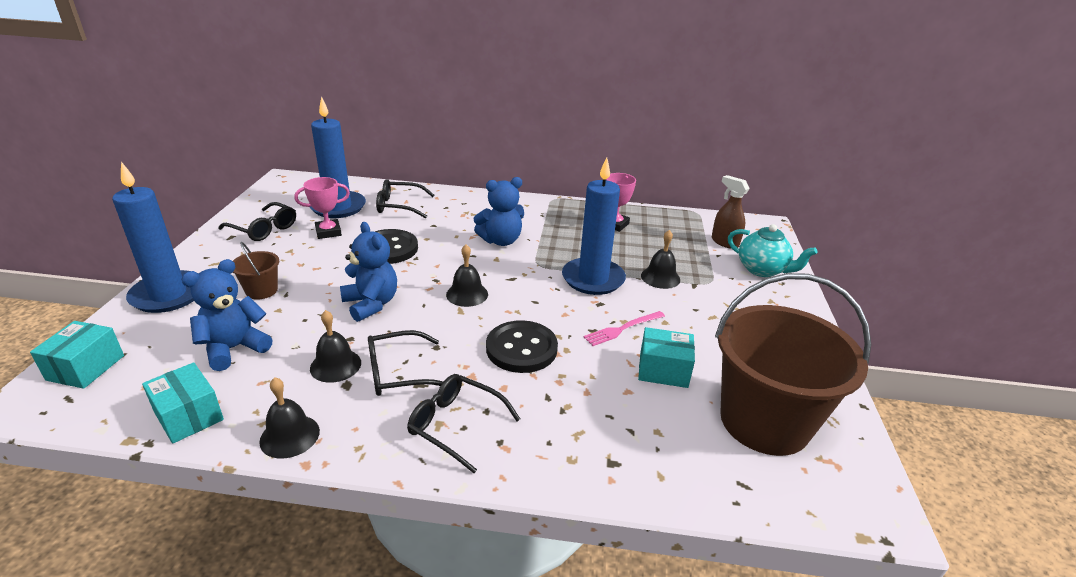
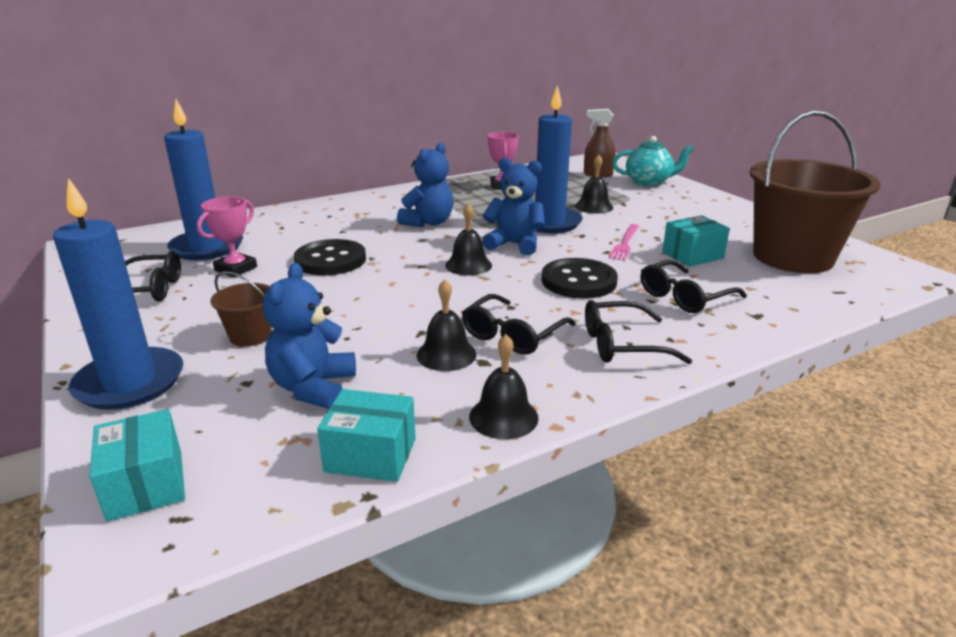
camera: 35 degrees left, 5 degrees down
(371, 304) = (393, 302): blue teddy bear -> blue teddy bear (515, 244)
(399, 206) = (278, 228): black glasses -> black glasses (684, 297)

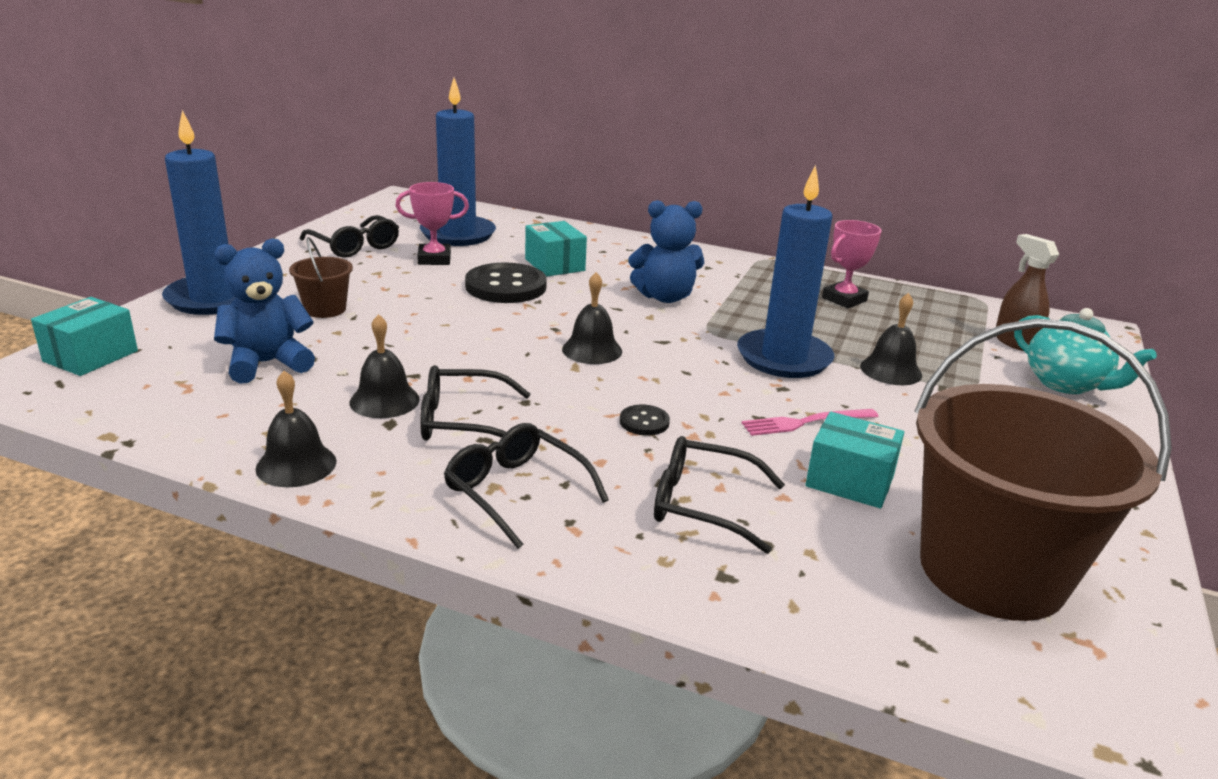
camera: 50 degrees right, 0 degrees up
(371, 455) = (185, 423): turquoise box -> turquoise box (554, 265)
(515, 244) = (685, 357): blue teddy bear -> none
(578, 281) = (644, 422): black button -> black button, size x0.48

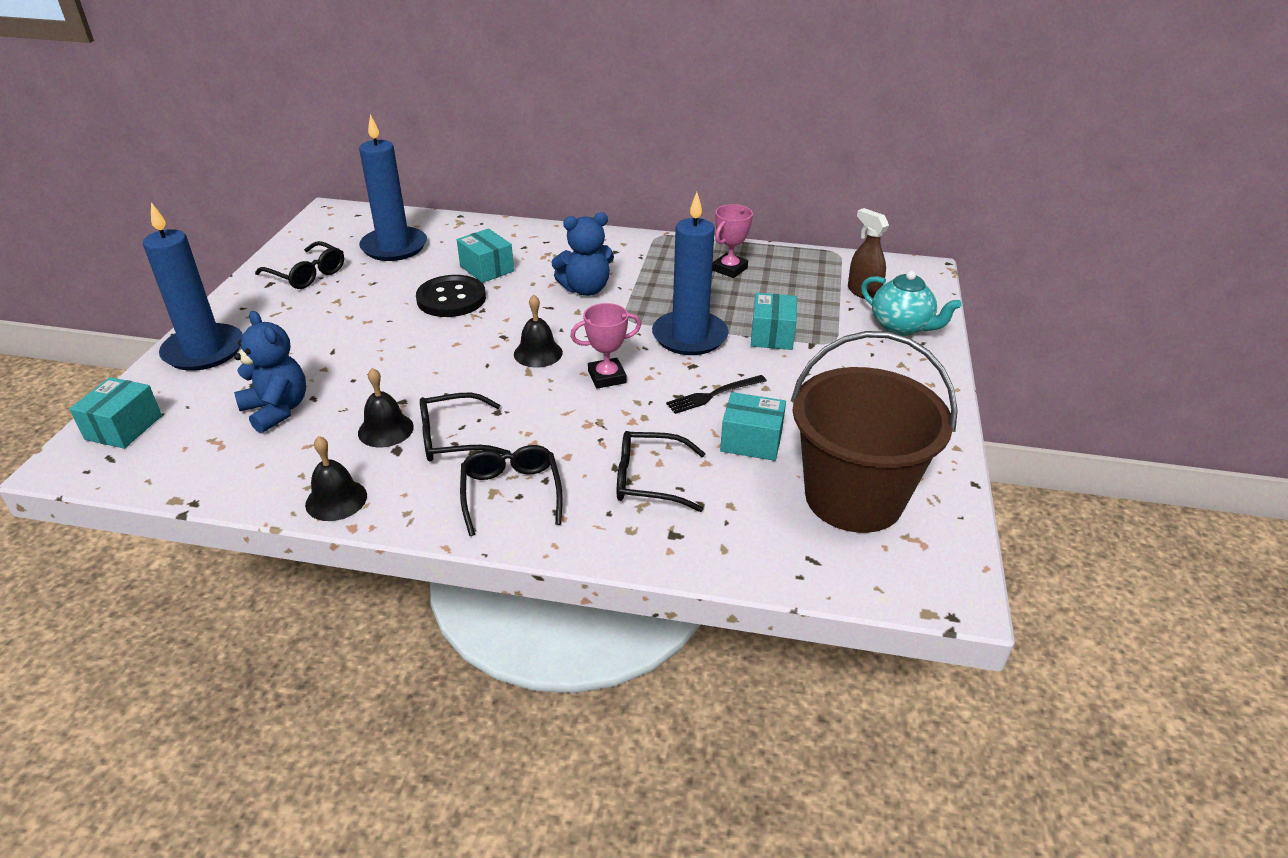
camera: 10 degrees left, 10 degrees up
(267, 363) = (277, 410): blue teddy bear -> blue teddy bear turned 90 degrees clockwise
(325, 309) = (305, 347): brown bucket -> none
(434, 259) = (382, 278): pink trophy -> pink trophy (607, 377)
(516, 492) = (511, 494): black glasses -> black glasses turned 45 degrees clockwise
(644, 422) = (593, 415): black button -> none
(806, 422) = (714, 395): pink fork -> black fork
(890, 370) = (772, 335): black bell -> turquoise box

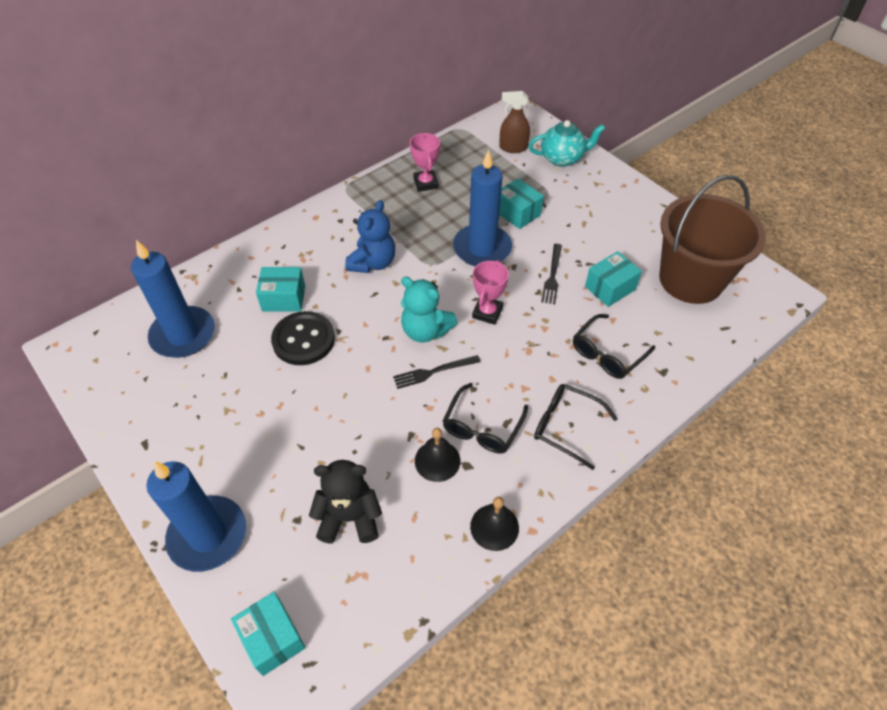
camera: 50 degrees left, 15 degrees up
(277, 410) = (349, 517): blue teddy bear -> black teddy bear
(307, 274) = (159, 411): black glasses -> none
(492, 380) = (434, 372): none -> black fork
(538, 353) = (425, 331): black bell -> turquoise teddy bear

